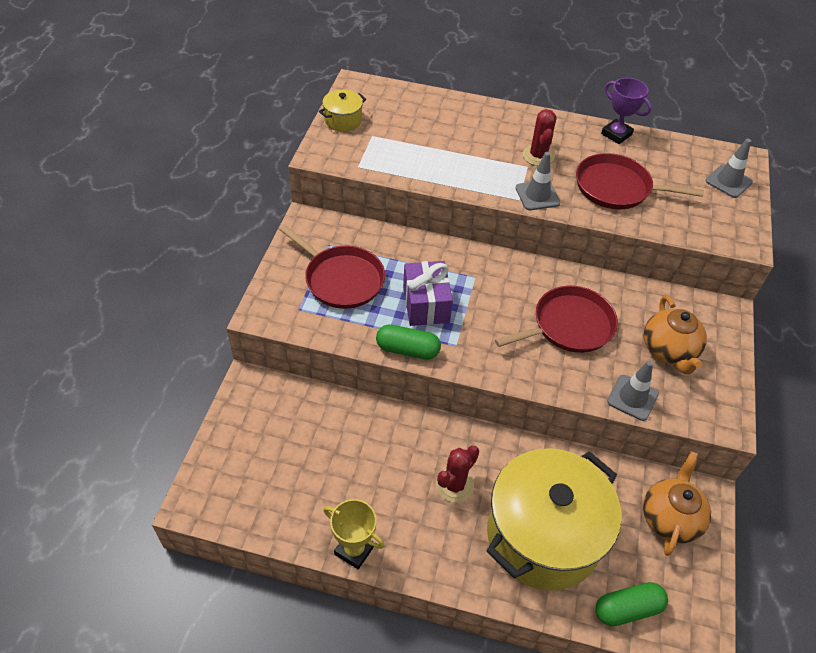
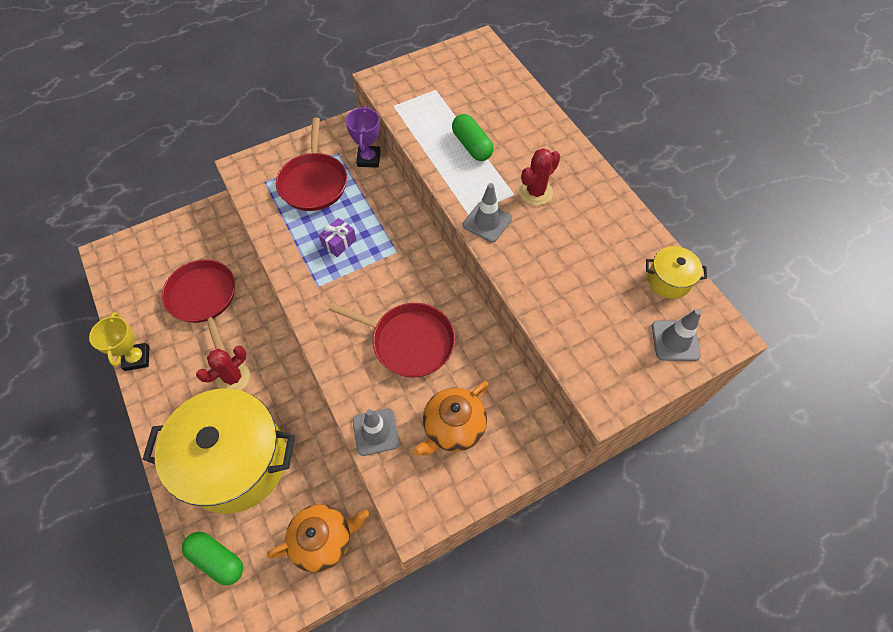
camera: 50 degrees right, 10 degrees up
(343, 120) = (432, 65): yellow pot -> yellow pot (668, 280)
(407, 350) = (286, 262): green capsule -> green capsule (472, 146)
(426, 304) = (339, 243): purple gift -> purple gift, size x0.58
(454, 485) = (233, 377): red cactus -> red cactus turned 45 degrees counterclockwise
(616, 134) = (632, 223): purple trophy -> purple trophy (368, 159)
(617, 188) = (561, 266): red pan -> red pan (204, 298)

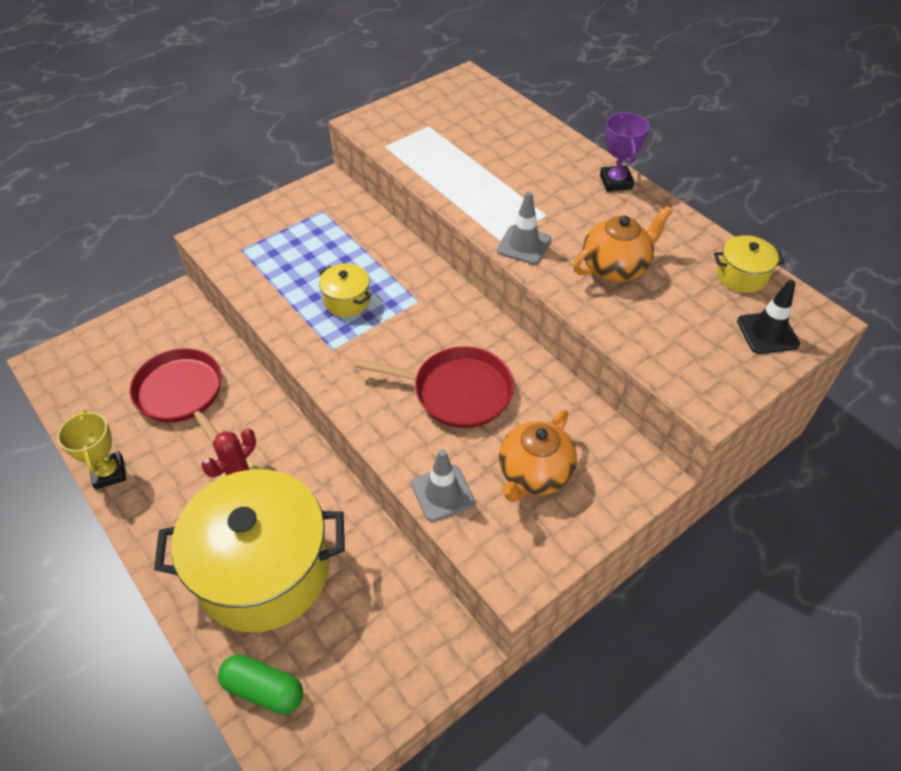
camera: 10 degrees left, 10 degrees down
(313, 182) = (301, 243): red pan -> none
(323, 540) = (397, 642): orange teapot -> orange teapot (615, 268)
(339, 243) = (347, 301): purple gift -> yellow pot
(368, 159) = (360, 212): purple trophy -> purple trophy (616, 182)
(472, 146) = (485, 174): green capsule -> none
(535, 192) = (569, 210): red cactus -> none
(675, 341) = (767, 333): grey traffic cone -> black traffic cone

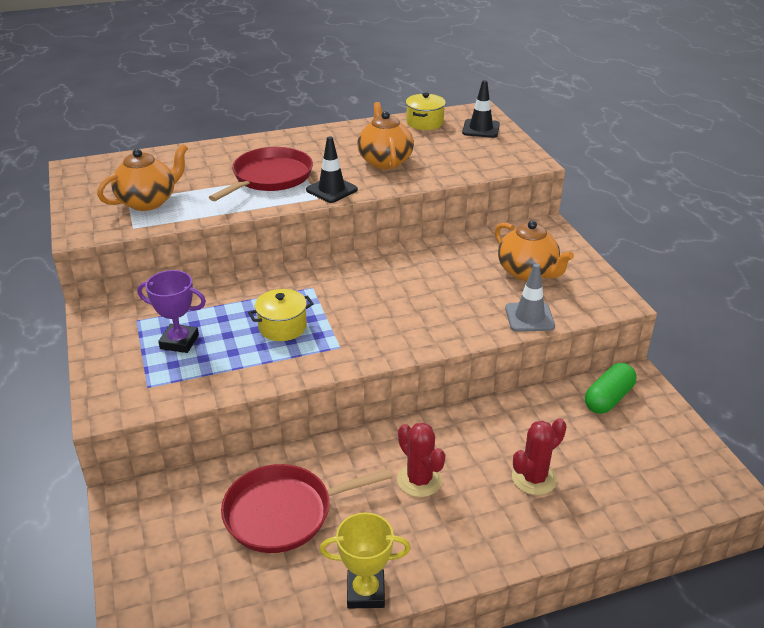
camera: 70 degrees left, 15 degrees down
(264, 570) = (534, 478): yellow pot -> red cactus
(264, 689) = (652, 496): green capsule -> green capsule (608, 398)
(432, 138) = (148, 202): none -> orange teapot
(457, 391) = (430, 289): red pan -> red pan (270, 177)
(524, 245) = (331, 190): grey traffic cone -> black traffic cone
(616, 182) = (290, 138): purple trophy -> purple trophy (179, 342)

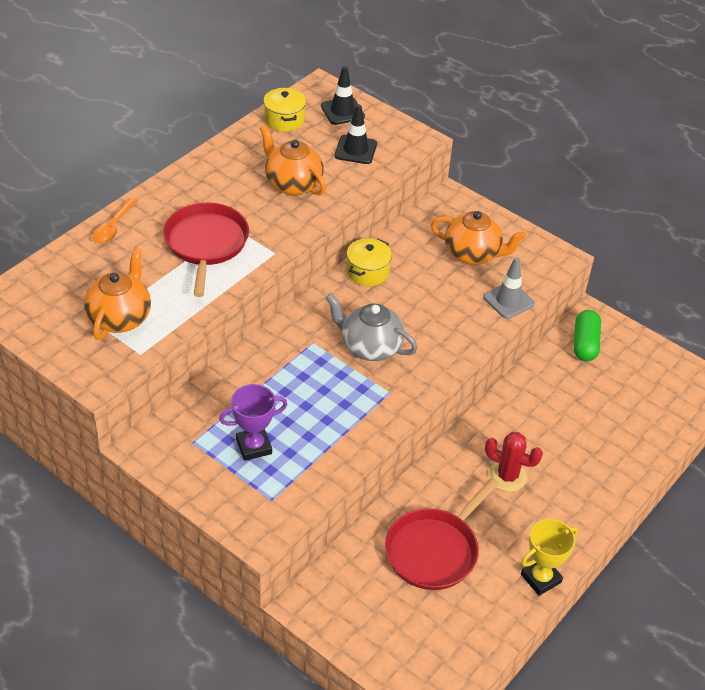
camera: 35 degrees left, 10 degrees up
(214, 149) = (113, 227): none -> orange spoon
(282, 327) = (326, 393): yellow pot -> yellow pot (367, 272)
(331, 190) = (278, 238): black traffic cone -> black traffic cone (355, 150)
(358, 307) = (370, 347): none -> grey teapot
(534, 478) = (582, 436): red cactus -> none

